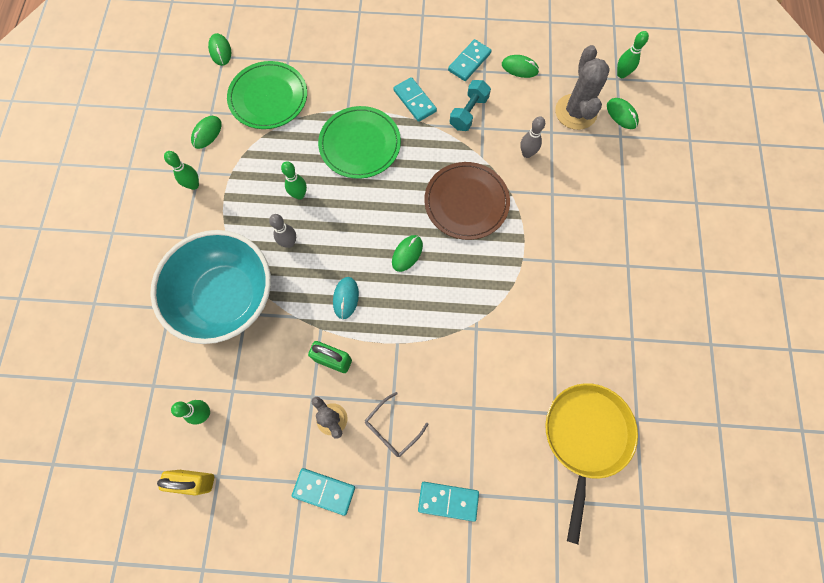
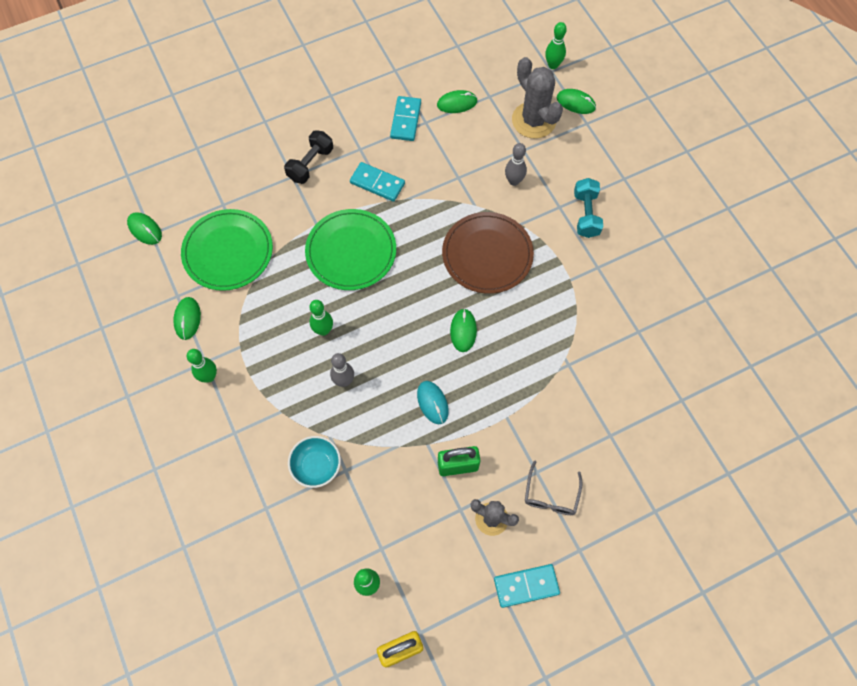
camera: 30 degrees left, 5 degrees down
(226, 297) = (316, 466): turquoise bowl -> turquoise bowl, size x0.42
(372, 61) = (310, 164): none -> black dumbbell
(448, 500) = (639, 528): turquoise domino -> none
(468, 113) = (436, 169): turquoise dumbbell -> turquoise dumbbell (586, 214)
(585, 437) = (719, 405): yellow pan -> none

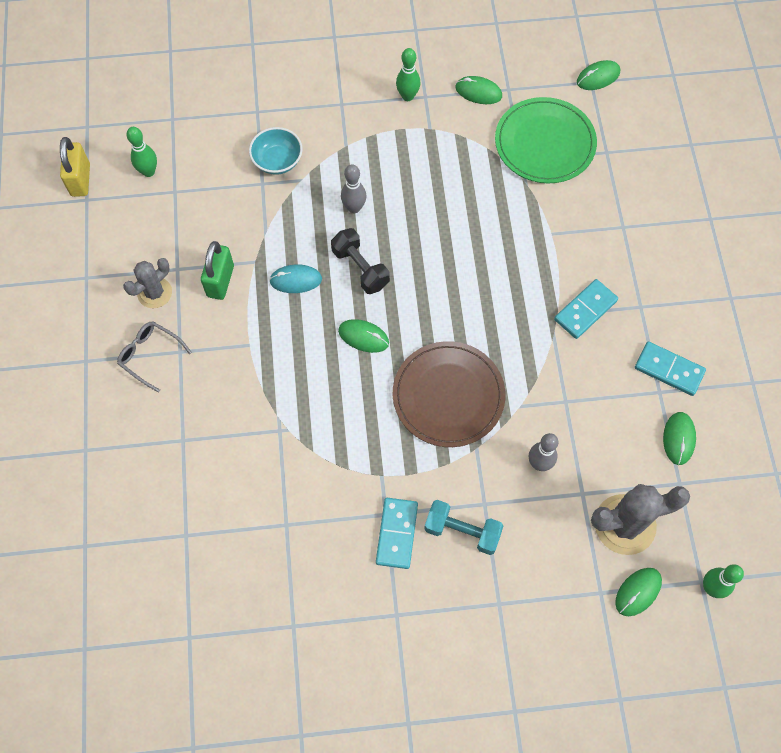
camera: 110 degrees right, 0 degrees up
(310, 164) = (634, 249): black dumbbell -> black dumbbell (360, 268)
(323, 330) = (418, 205): green bowling pin -> none
(351, 251) = (503, 257): green plate -> none
(526, 586) = (79, 300): turquoise domino -> turquoise domino (397, 533)

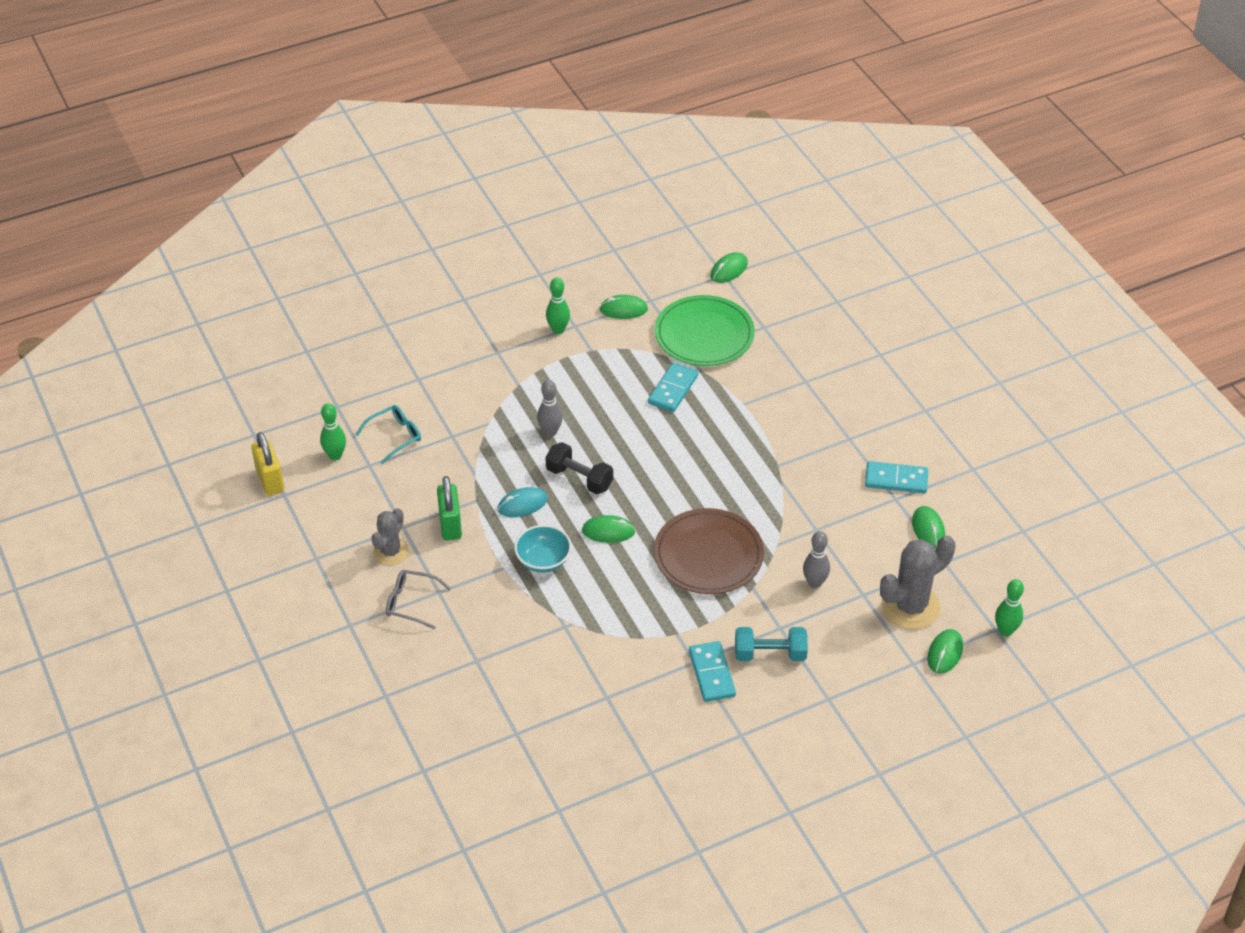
camera: 20 degrees left, 20 degrees down
(210, 168) = (394, 436): none -> turquoise glasses
(277, 161) = (458, 414): turquoise bowl -> turquoise bowl (543, 560)
(585, 310) = (801, 455): turquoise domino -> turquoise domino (673, 389)

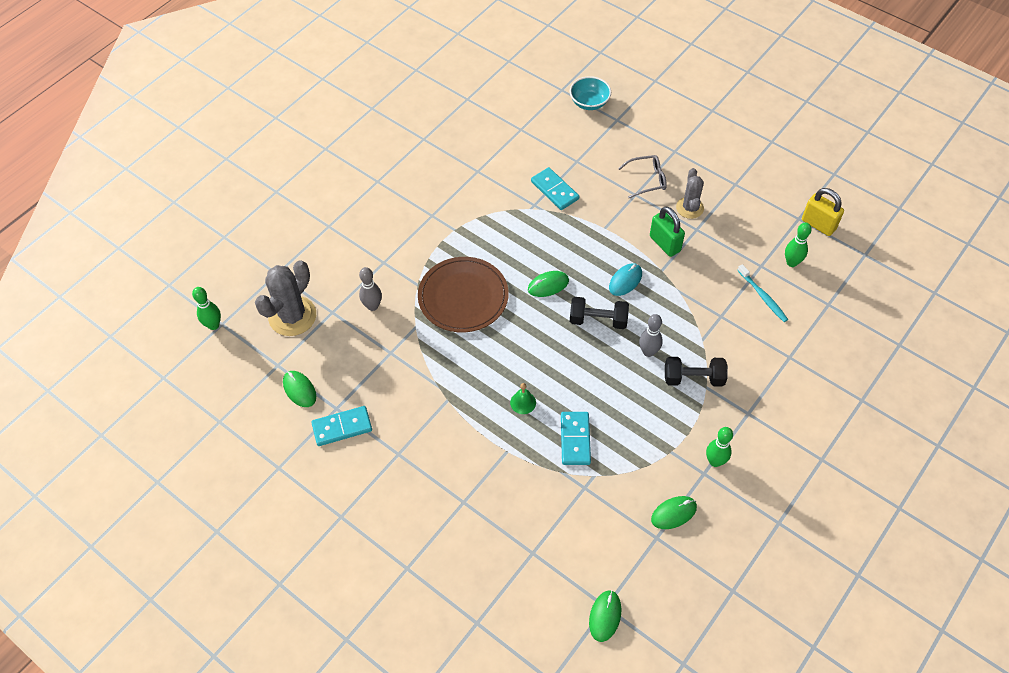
camera: 155 degrees right, 10 degrees up
(394, 436) = (763, 297): turquoise glasses -> turquoise toothbrush
(524, 395) = (693, 378): none -> black dumbbell
(543, 560) = (580, 244): turquoise bowl -> turquoise bowl (589, 103)
(704, 334) = (583, 516): green plate -> none
(704, 436) = (523, 402): none -> green bell
(712, 673) = (416, 212): turquoise domino -> turquoise domino (554, 190)
(770, 654) = (382, 240): turquoise dumbbell -> none
(945, 653) = (255, 290): green mouse -> none

